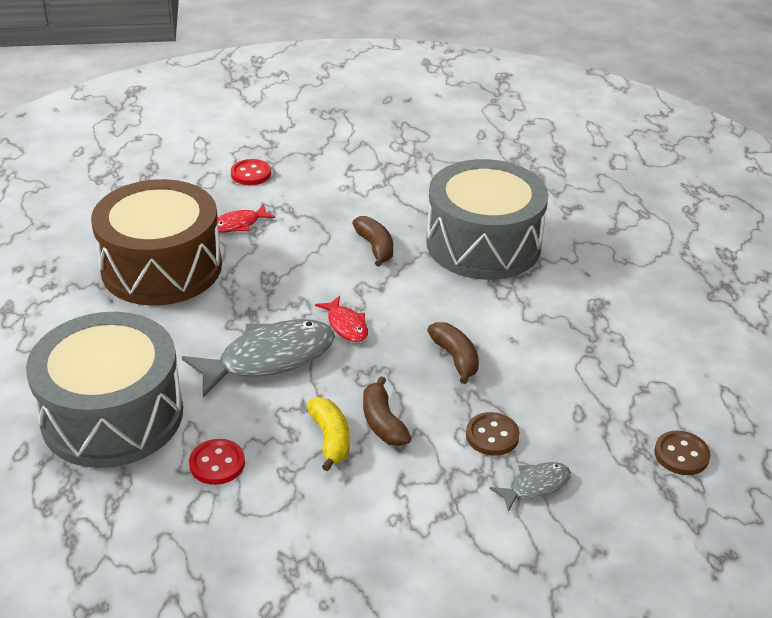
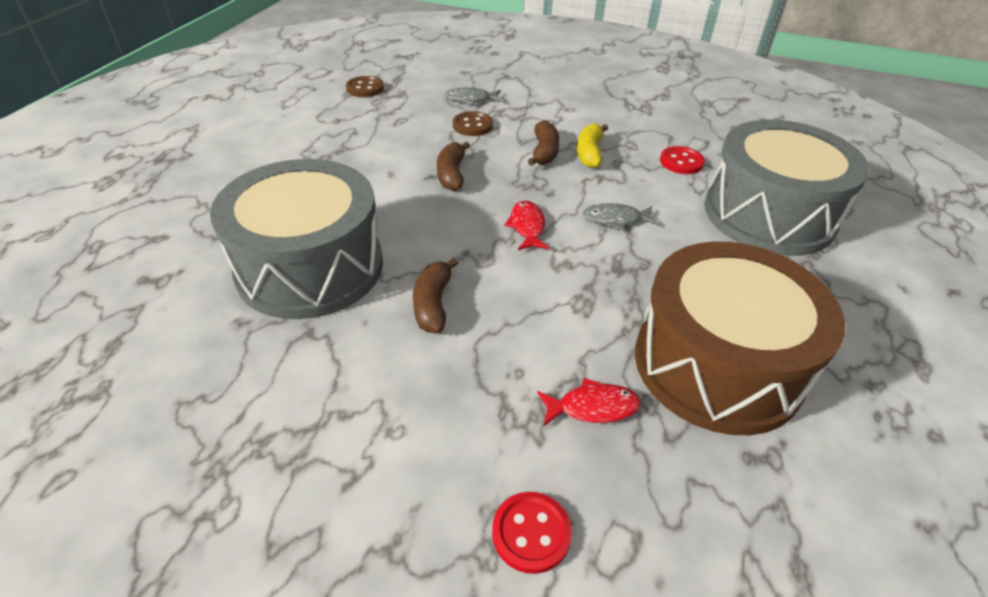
camera: 155 degrees left, 5 degrees up
(269, 358) = (615, 219): grey fish -> grey fish, size x0.50

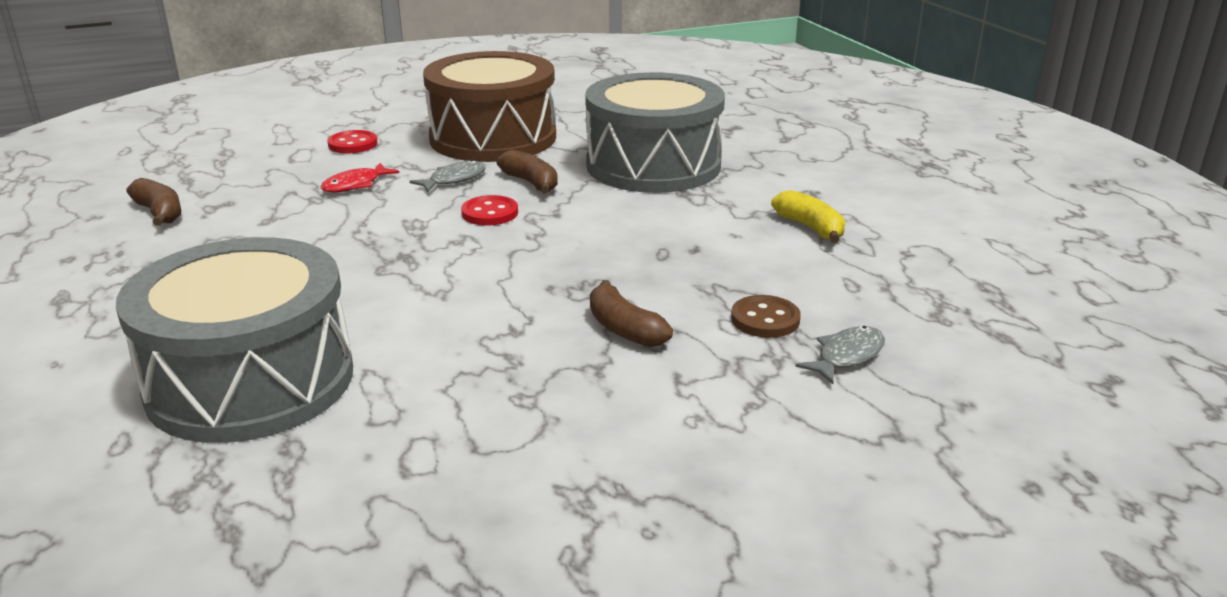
camera: 140 degrees right, 15 degrees down
(365, 88) = (989, 300): brown button -> none
(452, 174) = (678, 259): brown banana -> brown banana (159, 213)
(527, 226) = (531, 250): red fish -> none
(589, 153) = (565, 355): yellow banana -> yellow banana (810, 228)
(615, 219) = (448, 293): grey fish -> grey fish (454, 179)
(681, 162) = (422, 405): red button -> red button (490, 213)
(717, 364) = (270, 232): brown drum -> brown drum (493, 138)

